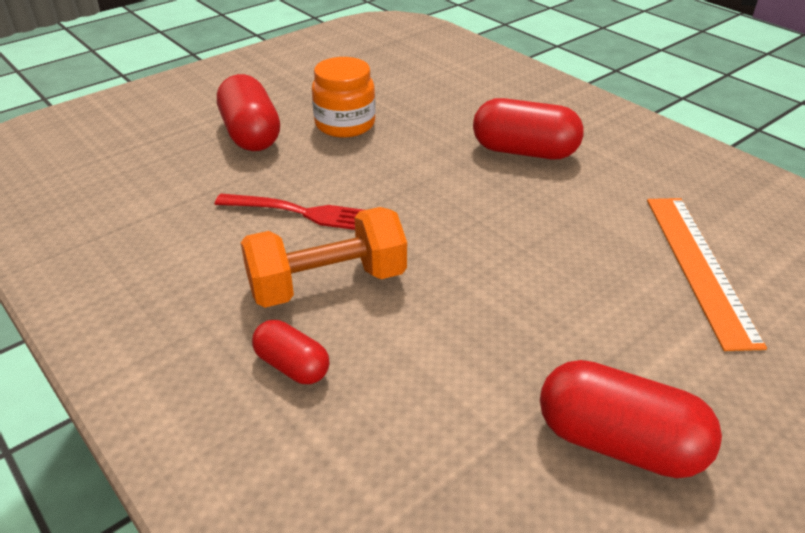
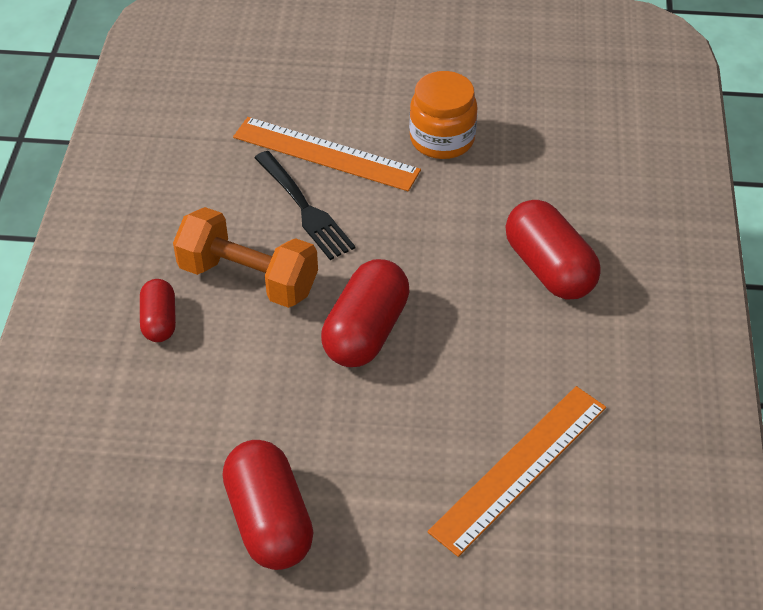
camera: 45 degrees right, 10 degrees up
(251, 134) = (358, 102): red capsule -> red capsule (366, 331)
(270, 173) = (326, 154): none -> orange ruler
(303, 213) = (304, 208): red fork -> black fork

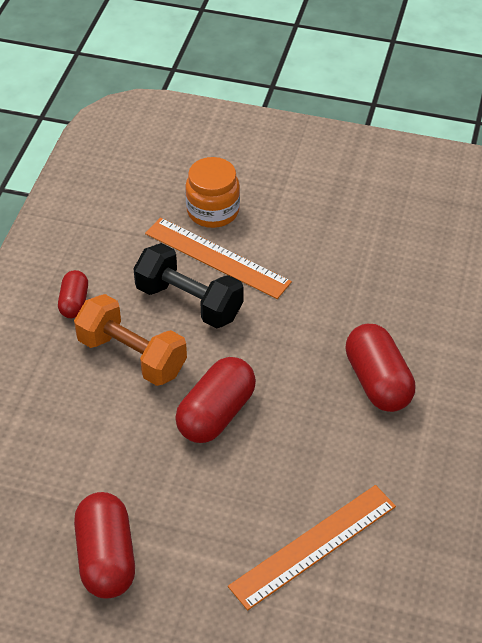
camera: 10 degrees right, 0 degrees up
(159, 321) = (55, 381): red capsule -> red capsule (74, 302)
(304, 208) = (189, 302): black fork -> black dumbbell
(442, 139) = (315, 257): orange jar -> orange jar (213, 211)

